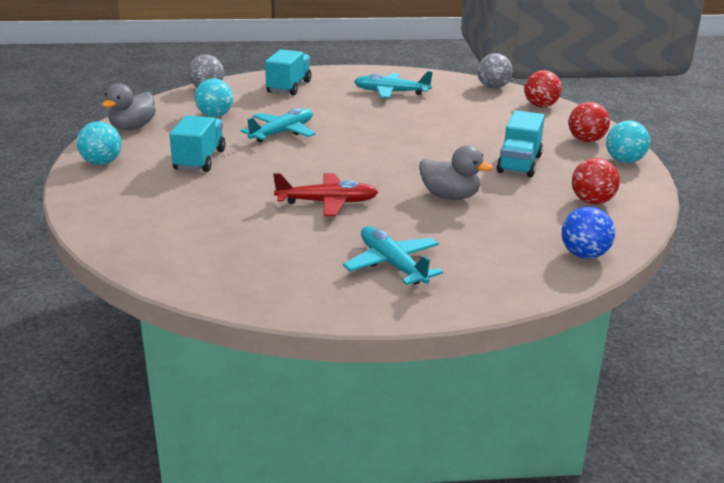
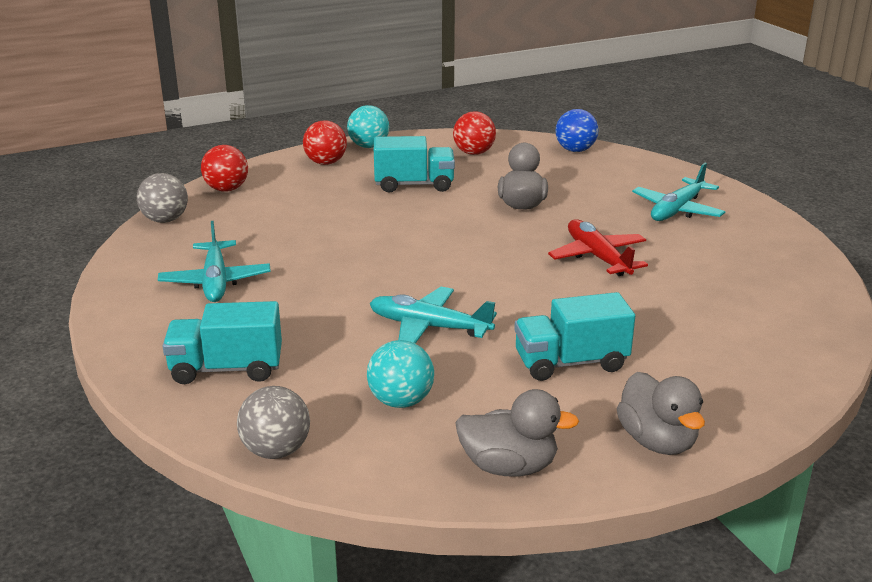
camera: 110 degrees left, 0 degrees up
(102, 163) = (657, 441): turquoise ball -> grey duck

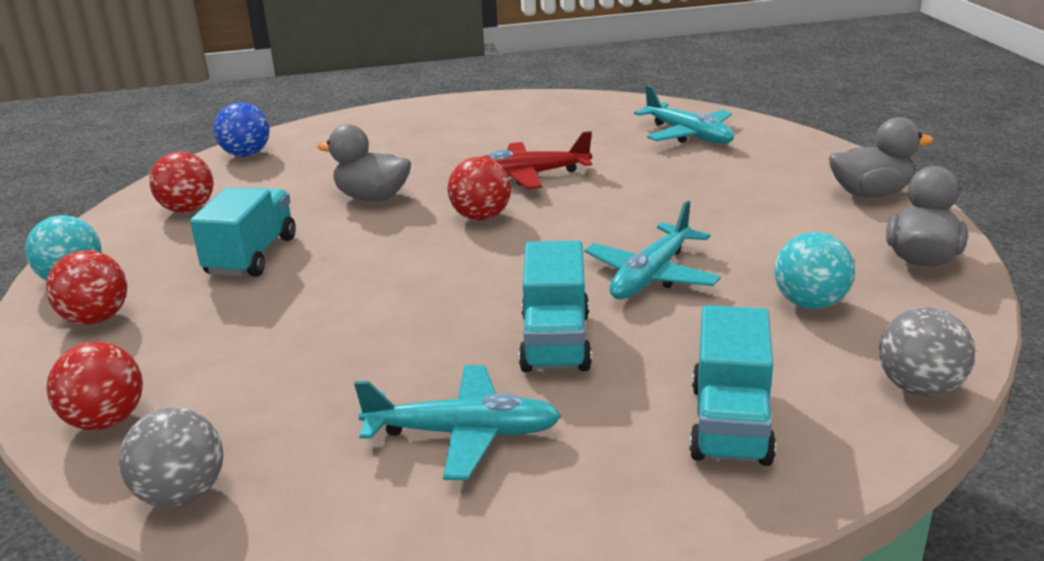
camera: 75 degrees left, 0 degrees up
(505, 249) = (481, 217): none -> red ball
(570, 363) = (738, 212): turquoise truck -> turquoise truck (555, 342)
(677, 210) = (443, 130): turquoise plane -> turquoise plane (688, 135)

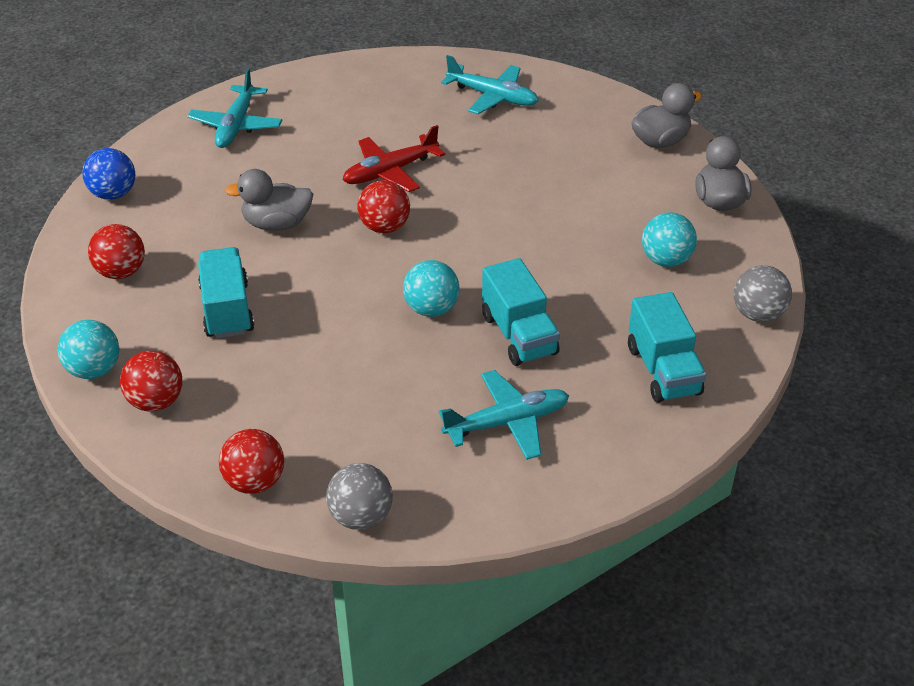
camera: 25 degrees left, 15 degrees up
(469, 296) = (431, 309): none -> turquoise ball
(651, 275) = (549, 259): turquoise plane -> turquoise plane (236, 125)

